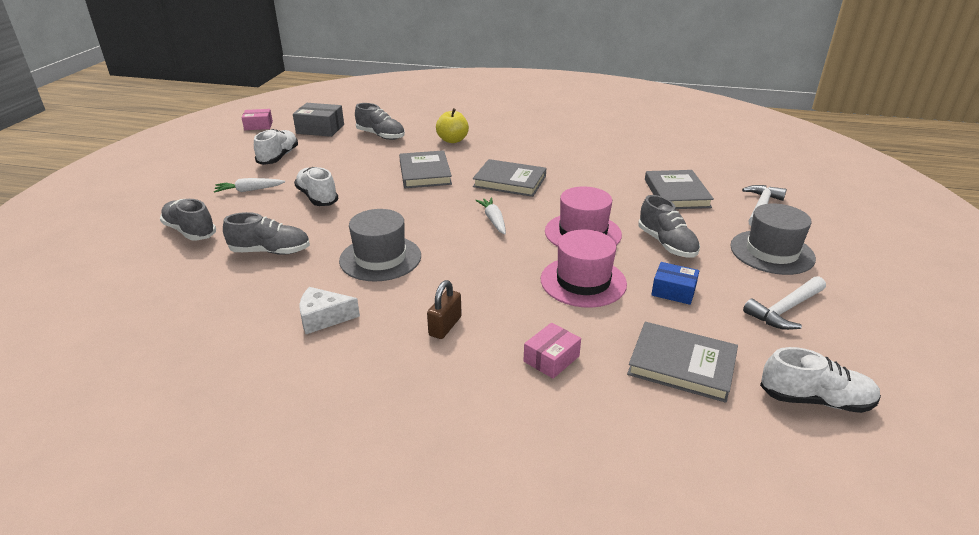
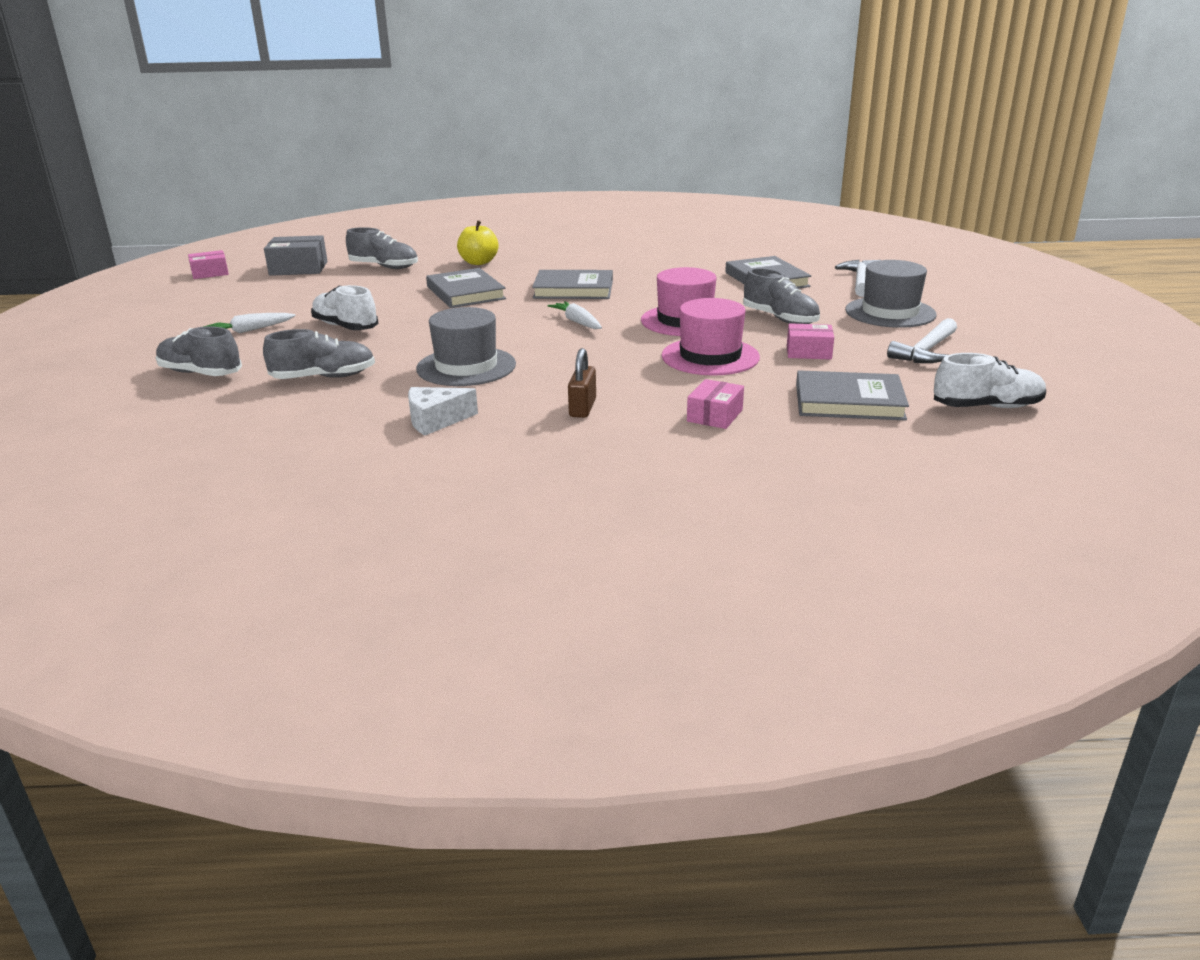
camera: 15 degrees left, 5 degrees down
(278, 157) = (263, 298): white shoe -> none
(673, 291) = (808, 352): blue box -> pink box

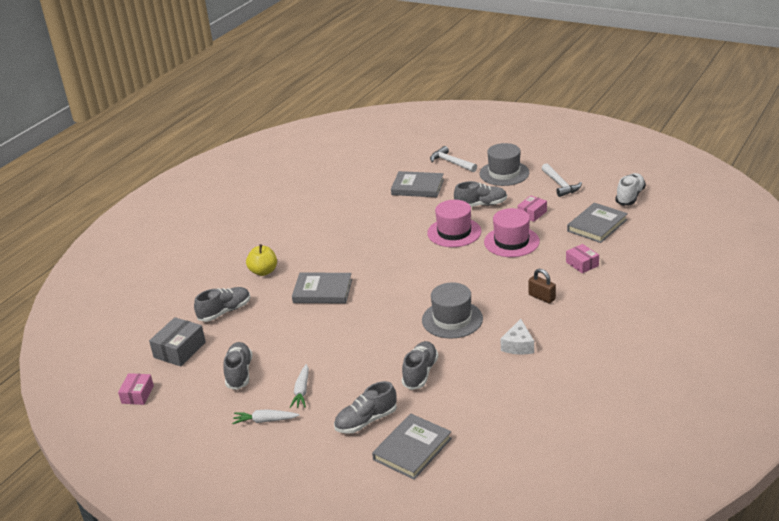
camera: 55 degrees left, 5 degrees up
(270, 298) = (239, 373): none -> grey shoe
(345, 327) = (338, 350): white shoe -> none
(573, 289) = (362, 251): grey book -> grey book (412, 449)
(577, 322) = (420, 266): white carrot -> white carrot (265, 421)

